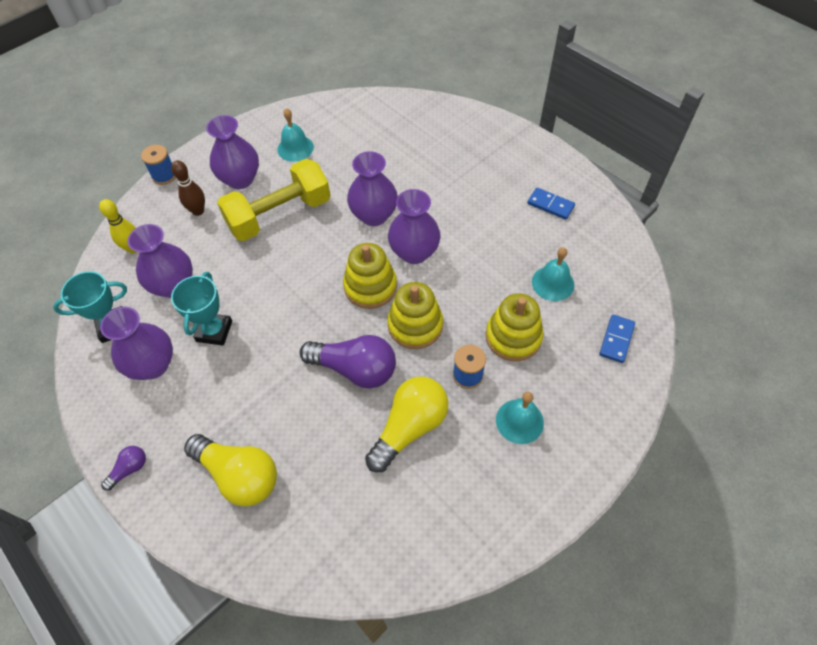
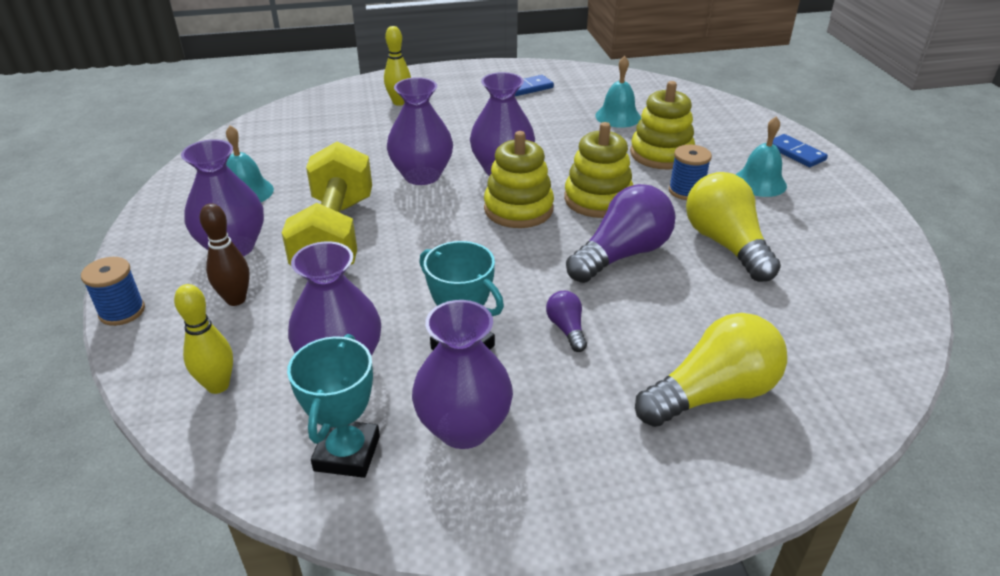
camera: 60 degrees left, 20 degrees down
(129, 469) = (633, 511): purple light bulb -> purple light bulb (566, 329)
(461, 148) = (399, 102): none -> yellow bowling pin
(616, 339) = (705, 112): blue domino -> blue domino (795, 153)

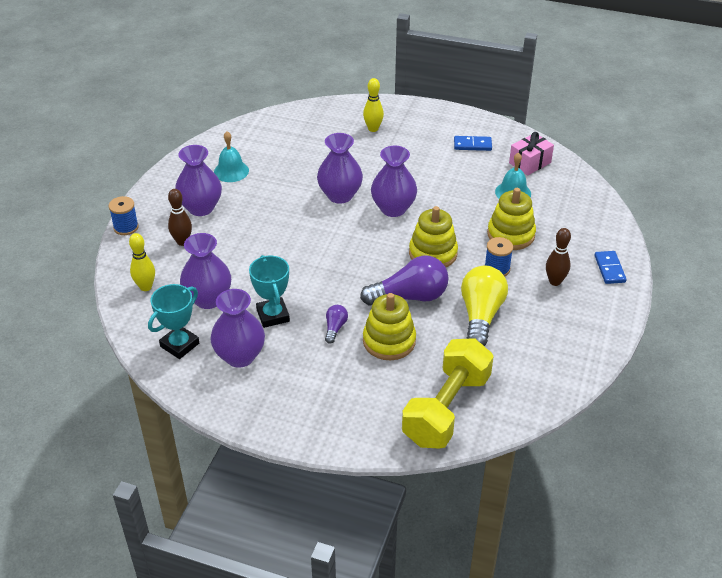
camera: 30 degrees right, 5 degrees up
(335, 236) = (259, 221): yellow dumbbell -> yellow dumbbell (446, 409)
(518, 209) = (377, 242): yellow stacking toy -> yellow stacking toy (389, 341)
(604, 87) = (530, 163): none -> pink gift
(712, 394) = (376, 394): yellow light bulb -> none
(759, 182) = (555, 281): turquoise bell -> brown bowling pin

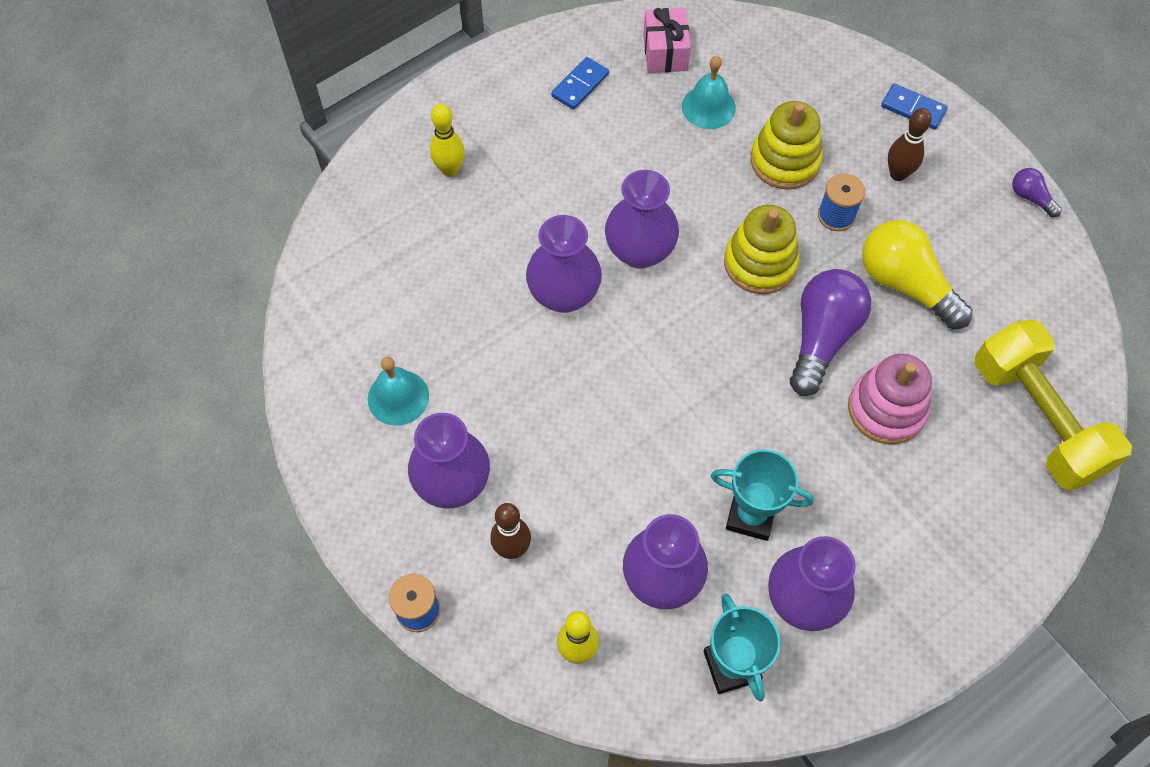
camera: 55 degrees left, 20 degrees up
(335, 328) = (823, 455): purple light bulb -> purple light bulb (1030, 198)
(389, 341) = (886, 409): yellow stacking toy -> pink stacking toy

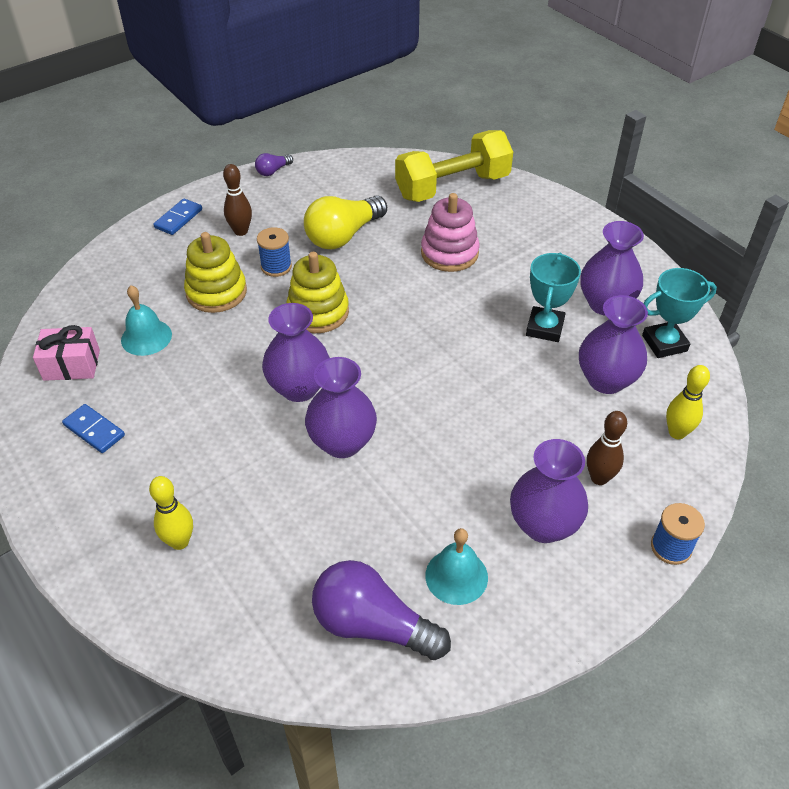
camera: 90 degrees left, 15 degrees down
(822, 338) = (389, 281): purple light bulb -> purple light bulb (372, 625)

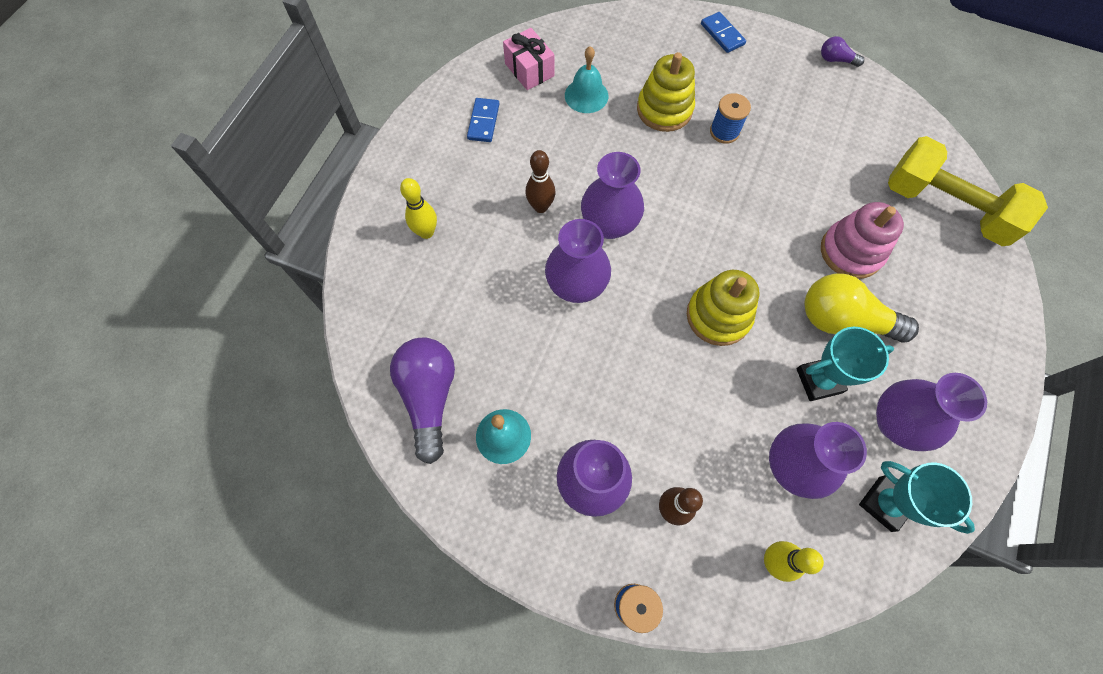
camera: 60 degrees right, 20 degrees up
(178, 219) = (722, 34): blue domino -> blue domino turned 60 degrees clockwise
(241, 231) = (743, 83): brown bowling pin -> brown bowling pin (540, 207)
(318, 312) = (697, 191): yellow stacking toy -> yellow stacking toy (718, 316)
(343, 236) = (801, 157): yellow light bulb -> yellow light bulb (843, 320)

